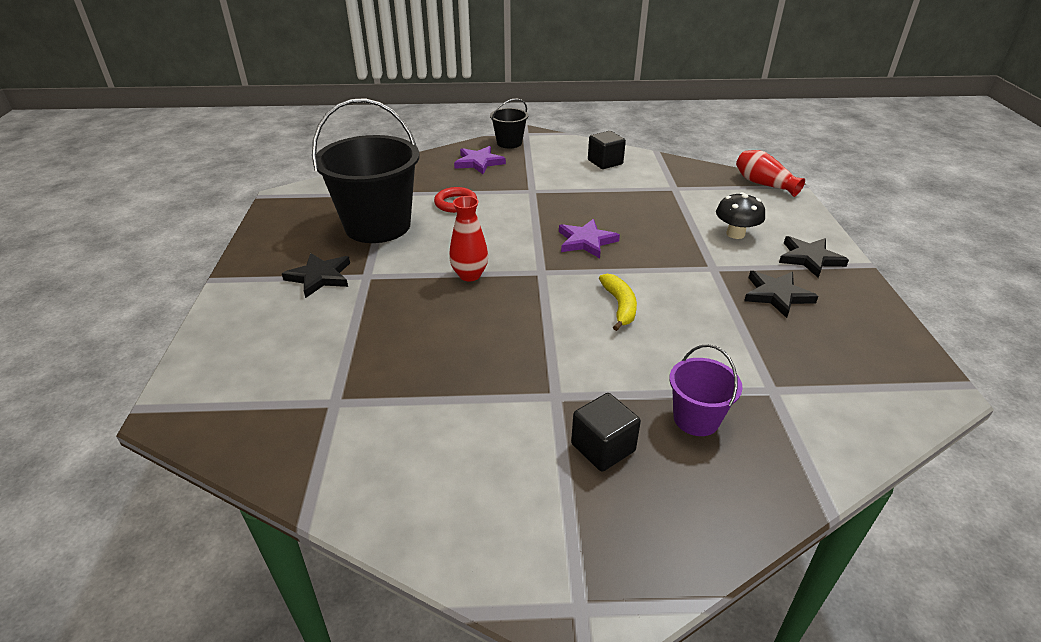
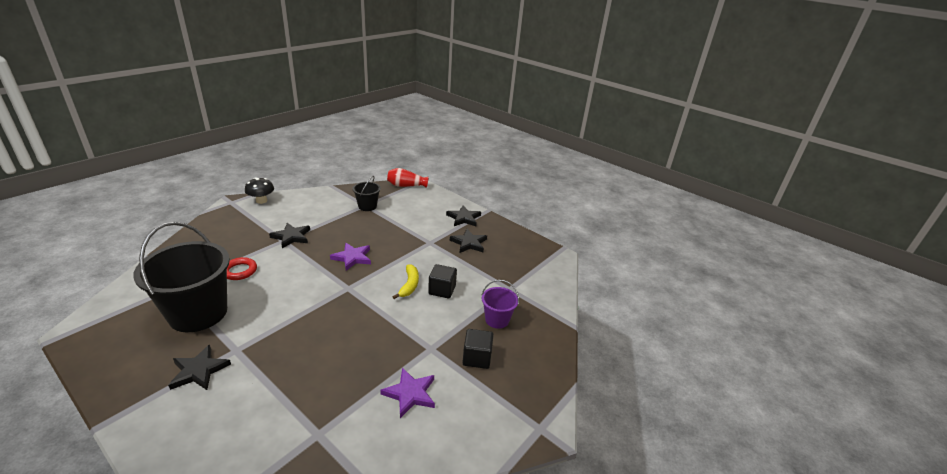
camera: 50 degrees left, 5 degrees down
(469, 275) = (307, 312): red vase -> none
(478, 162) = (221, 235): purple star -> purple star (410, 394)
(509, 143) = (227, 213): black bucket -> black bucket (367, 206)
(545, 190) = (291, 237): none -> black star
(605, 162) = (308, 203): black cube -> black cube (442, 290)
(619, 306) = (409, 285): yellow banana -> yellow banana turned 60 degrees clockwise
(735, 234) = (421, 219): black mushroom -> black mushroom (261, 201)

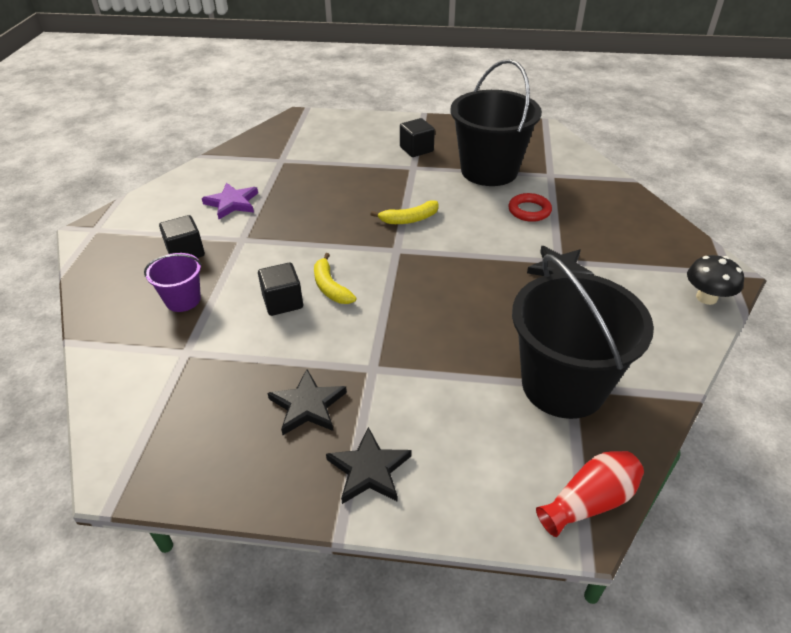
camera: 150 degrees right, 10 degrees up
(199, 370) = (416, 149): black star -> black cube
(311, 304) = (409, 219): none -> yellow banana
(352, 258) = (444, 284): purple star -> none
(367, 206) = (563, 385): black bucket -> black bucket, size x2.08

